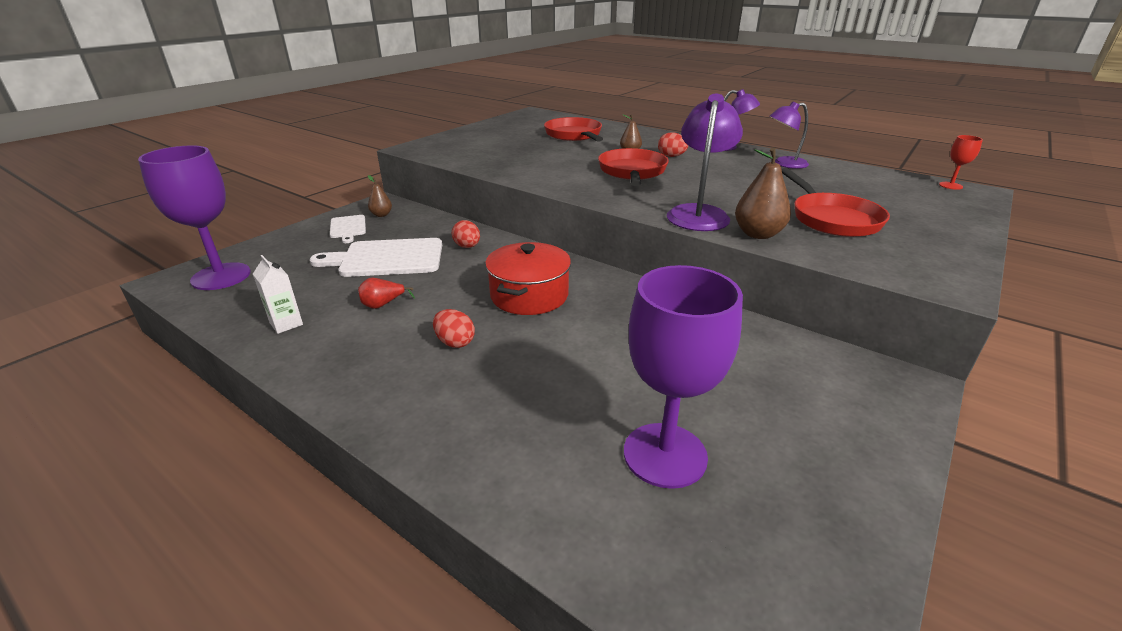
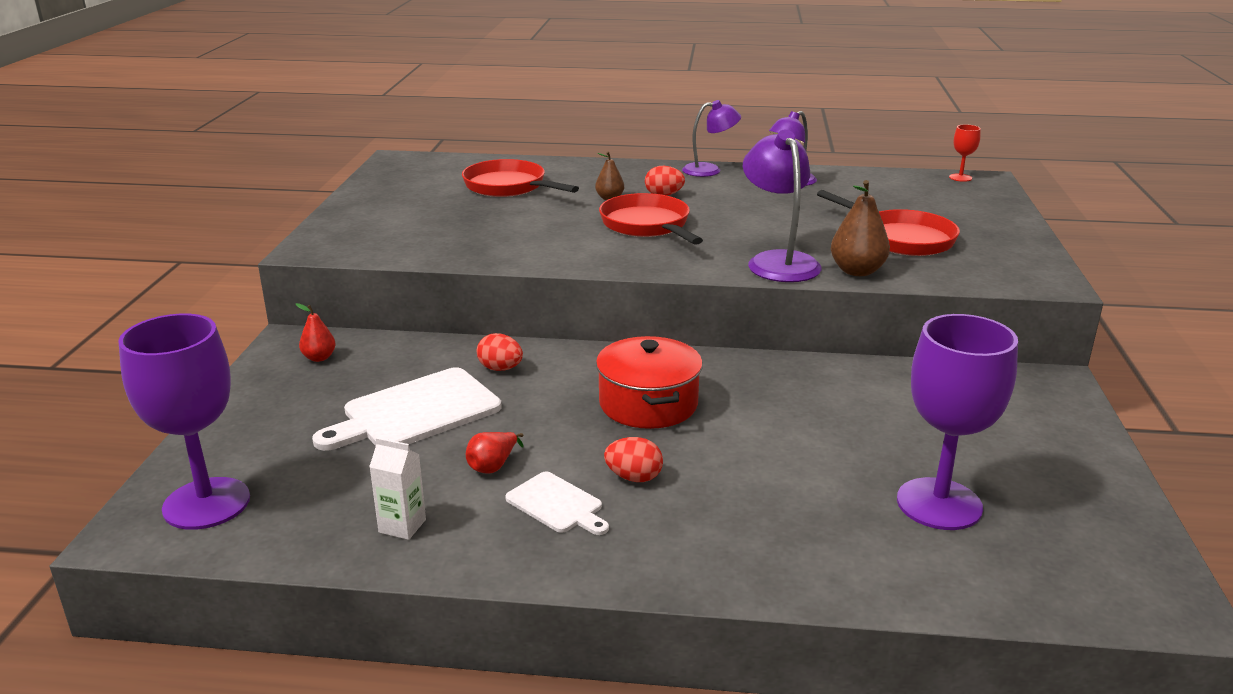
camera: 30 degrees left, 5 degrees down
(348, 228) = (296, 388): white cutting board -> white cutting board (557, 504)
(381, 215) = (319, 358): brown pear -> red pear

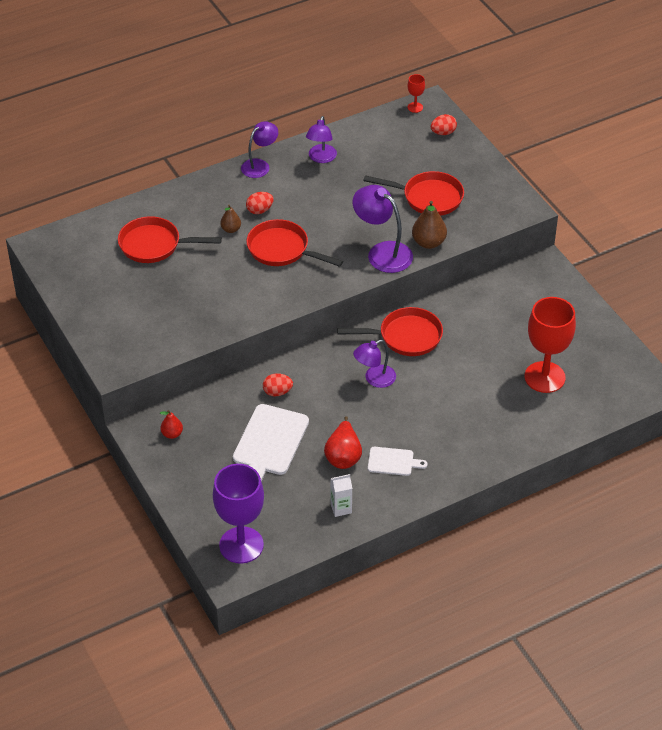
camera: 35 degrees left, 20 degrees up
(493, 466) = (343, 456): red pear -> red pear, size x1.67
(634, 477) = (410, 429): red egg -> red egg (443, 133)
(648, 404) = (374, 379): red pot -> purple lamp
(746, 379) = (405, 337): none -> red pan
(939, 504) = (544, 377): purple goblet -> red goblet

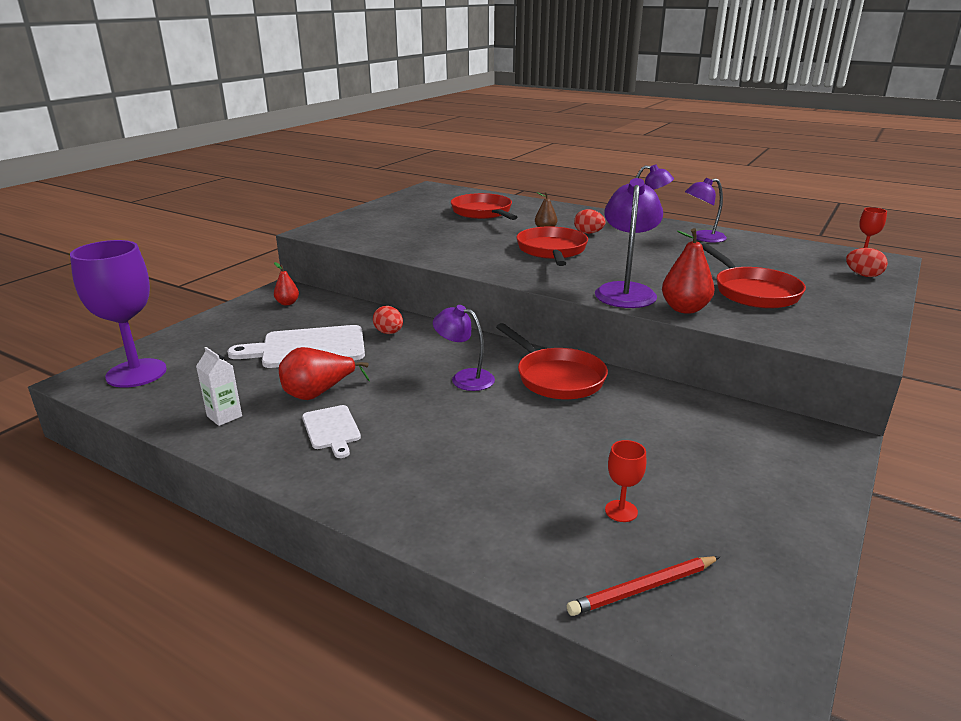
camera: 60 degrees right, 20 degrees down
(428, 242) = (684, 309): brown pear -> red pear
(544, 377) = (621, 511): red goblet -> red goblet, size x0.43
(595, 398) = (643, 588): none -> red pencil

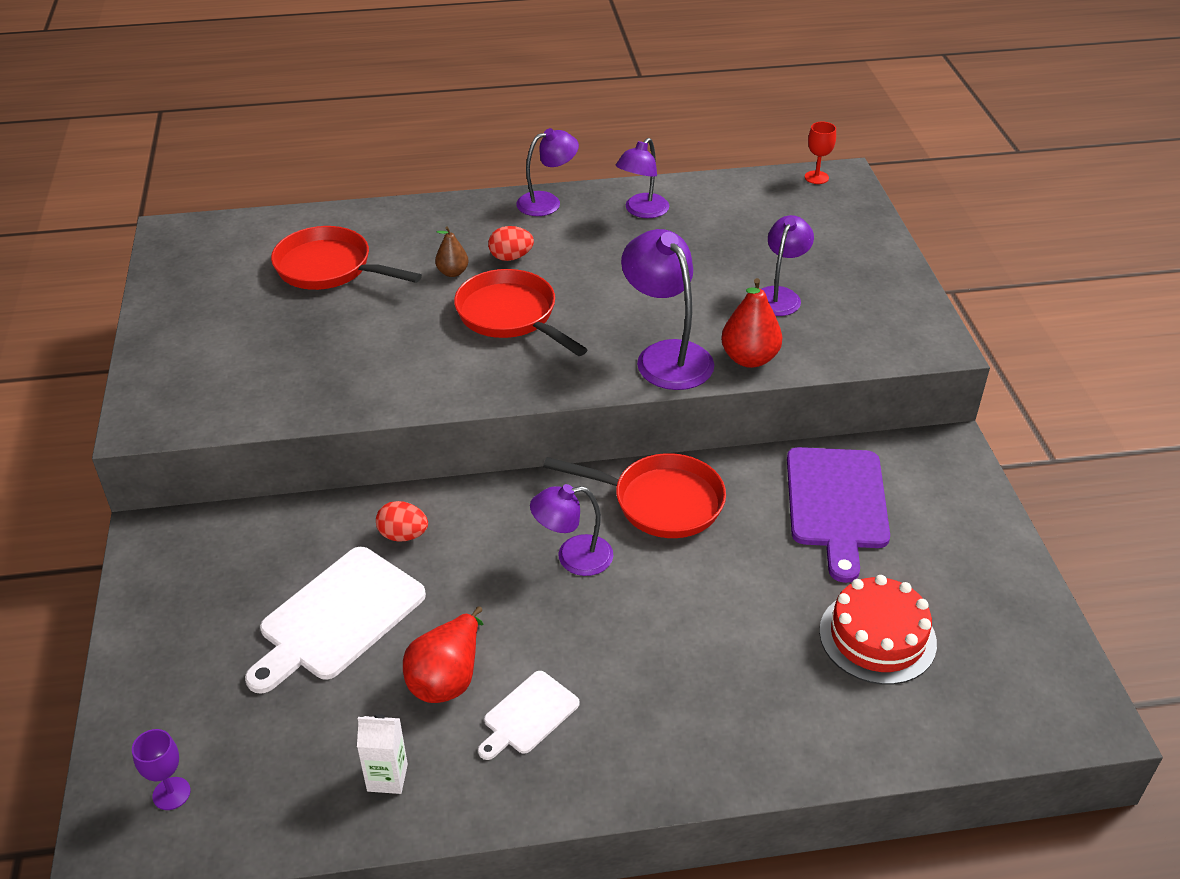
camera: 40 degrees left, 15 degrees up
(136, 373) = (171, 793): purple goblet -> purple goblet, size x0.43
(287, 303) = (196, 556): red pear -> none
(332, 429) = (528, 715): white cutting board -> white cutting board turned 105 degrees clockwise
(621, 511) = (877, 637): red goblet -> red cake
(643, 588) = (963, 703): red pencil -> none
(688, 429) = (837, 503): none -> purple cutting board
(752, 292) = (779, 295): red pan -> purple lamp
(863, 275) = (844, 216): red egg -> none

